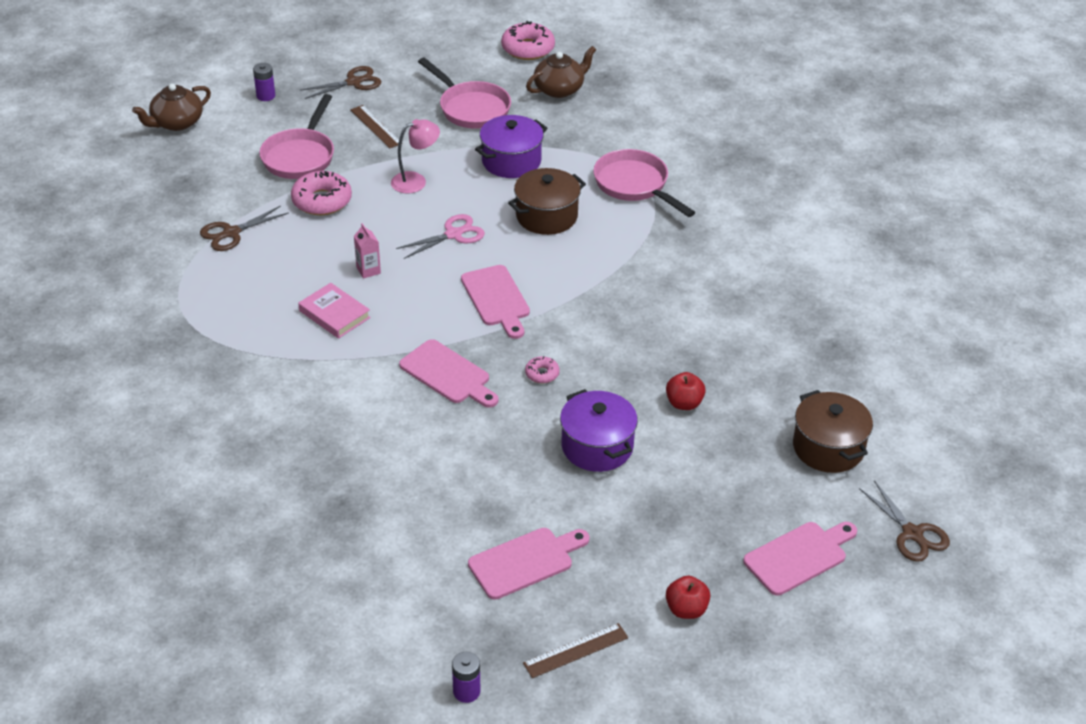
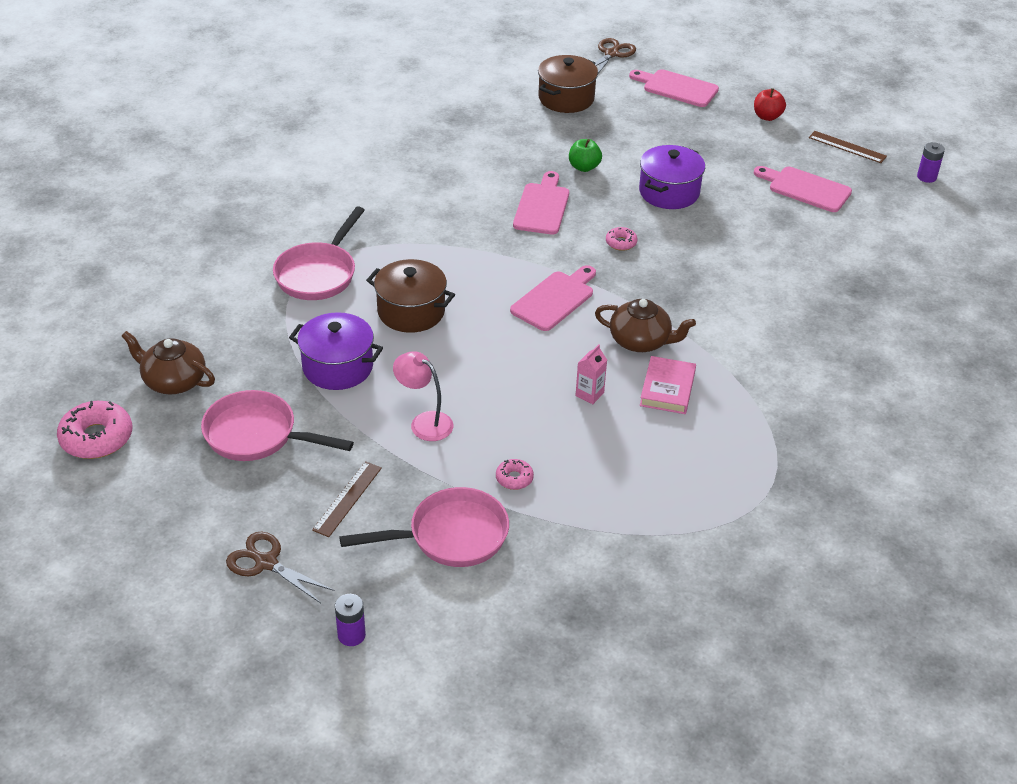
camera: 120 degrees left, 0 degrees up
(176, 123) = (471, 695): brown teapot -> brown teapot (640, 341)
(231, 233) = (624, 523): brown scissors -> none
(322, 201) = (514, 478): pink donut -> pink donut, size x0.51
(448, 374) = (671, 291): pink cutting board -> pink cutting board (542, 206)
(453, 234) = (489, 360): pink scissors -> none
(471, 108) = (257, 435): pink pan -> pink pan turned 90 degrees counterclockwise
(684, 403) = (584, 167): red apple -> green apple

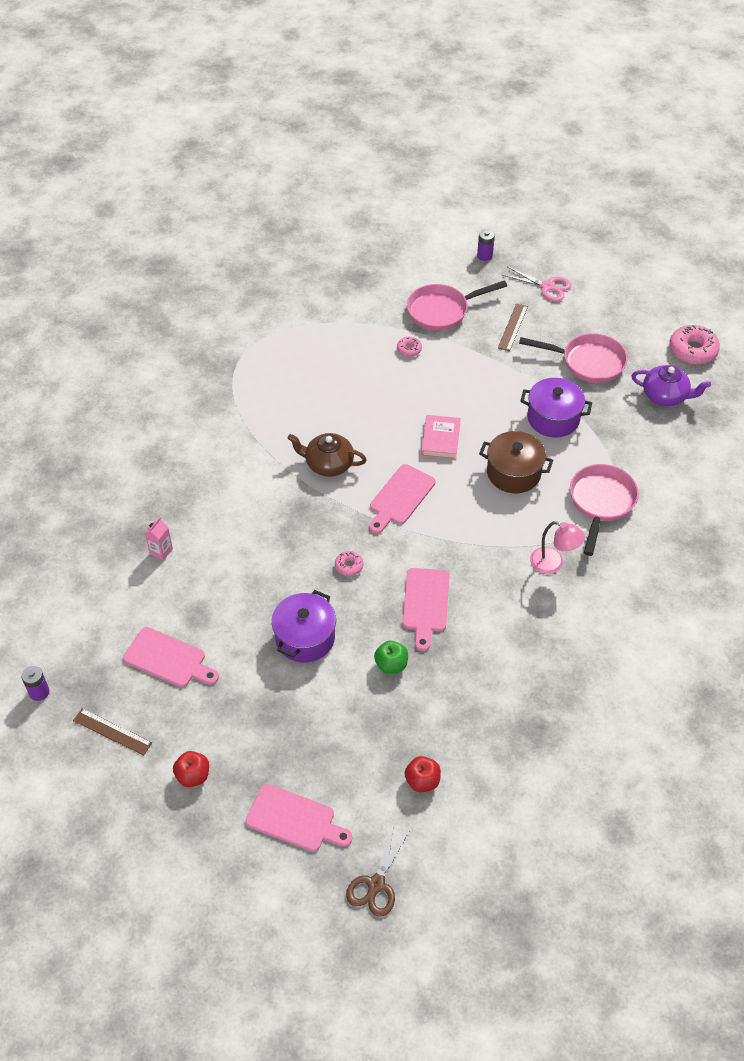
camera: 175 degrees right, 10 degrees up
(173, 381) = (665, 396): brown teapot -> purple teapot
(266, 563) = (547, 287): brown scissors -> pink scissors
(424, 422) = (478, 382): pink lamp -> pink lamp (553, 564)
(566, 98) = (422, 781): brown pot -> red apple
(589, 394) = (364, 415): pink carton -> pink carton (161, 551)
(667, 389) = (307, 425): pink book -> pink book (440, 439)

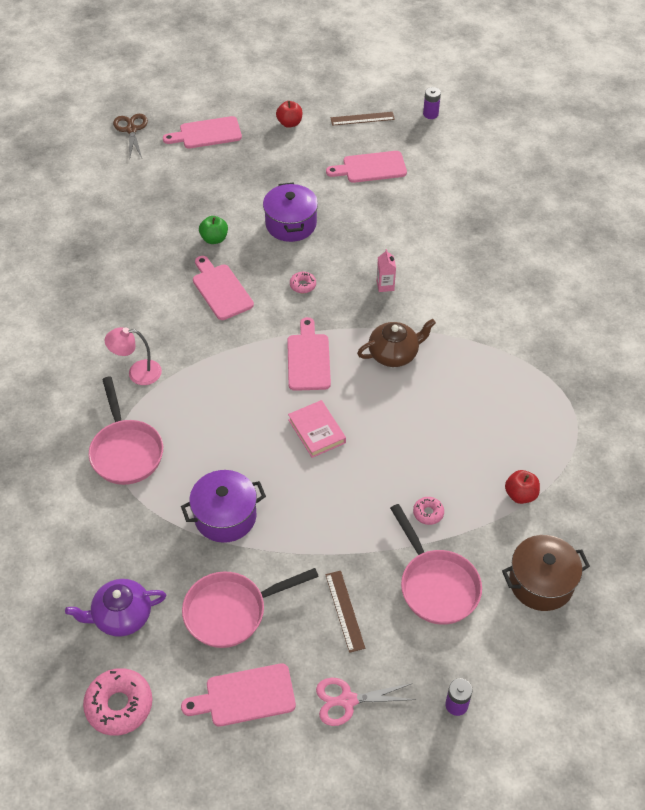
camera: 145 degrees right, 0 degrees up
(161, 551) = (451, 223): pink carton -> pink carton (385, 285)
(422, 781) = (140, 188): red apple -> red apple (520, 495)
(442, 311) = (436, 585): pink pan -> pink pan turned 120 degrees clockwise
(513, 473) = (225, 436): brown pot -> brown pot (541, 583)
(609, 317) = (245, 696): none -> pink cutting board

